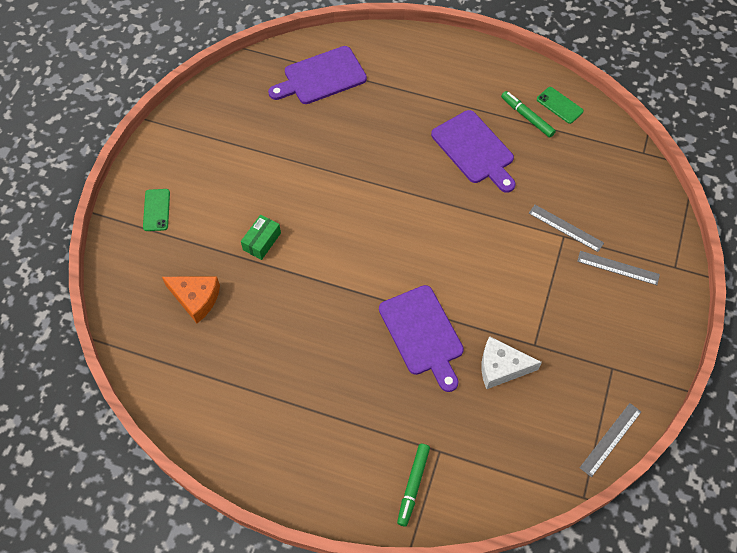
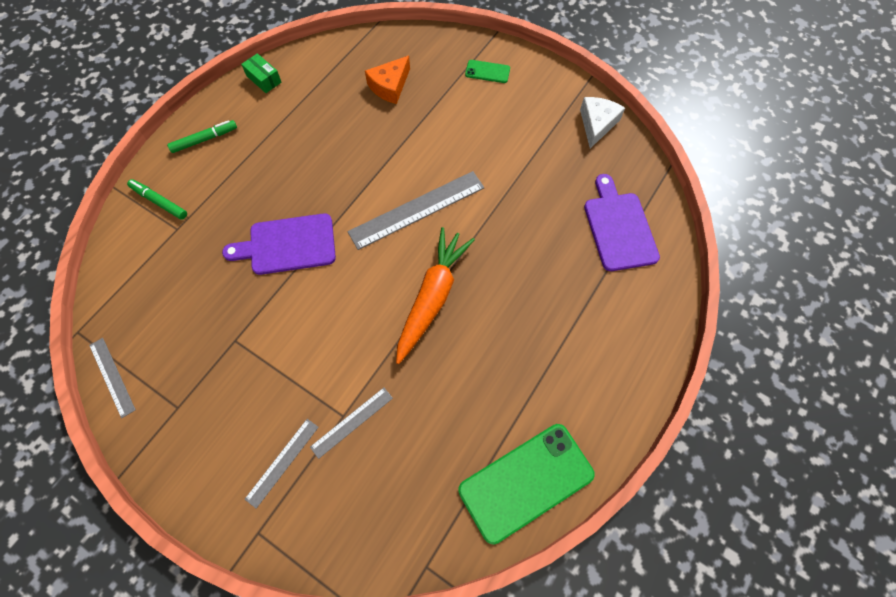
camera: 105 degrees right, 5 degrees up
(262, 241) = (430, 140): green box -> green box (264, 79)
(348, 232) = (417, 209): none -> grey ruler
(435, 198) = (432, 297): none -> orange carrot
(474, 150) = (483, 356): purple cutting board -> none
(501, 367) = (226, 302): white cheese -> white cheese (597, 124)
(527, 117) = (516, 433): green marker -> green marker (204, 139)
(559, 105) = (526, 482): green phone -> green phone, size x2.17

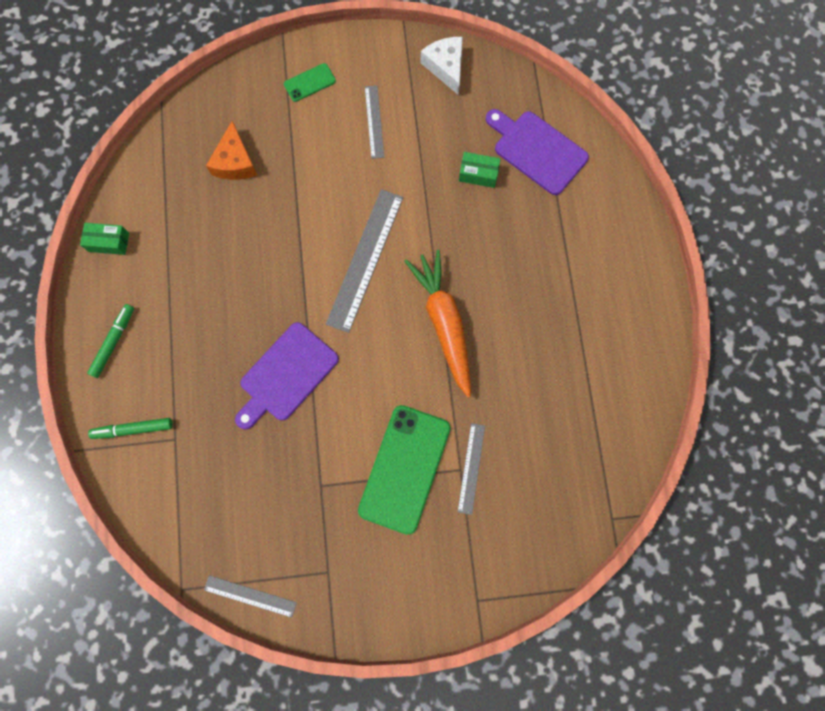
camera: 40 degrees left, 10 degrees up
(282, 462) = (448, 539): grey ruler -> grey ruler (374, 121)
(526, 482) = (629, 404): green phone -> green phone (405, 469)
(556, 212) = (478, 174): none -> green box

